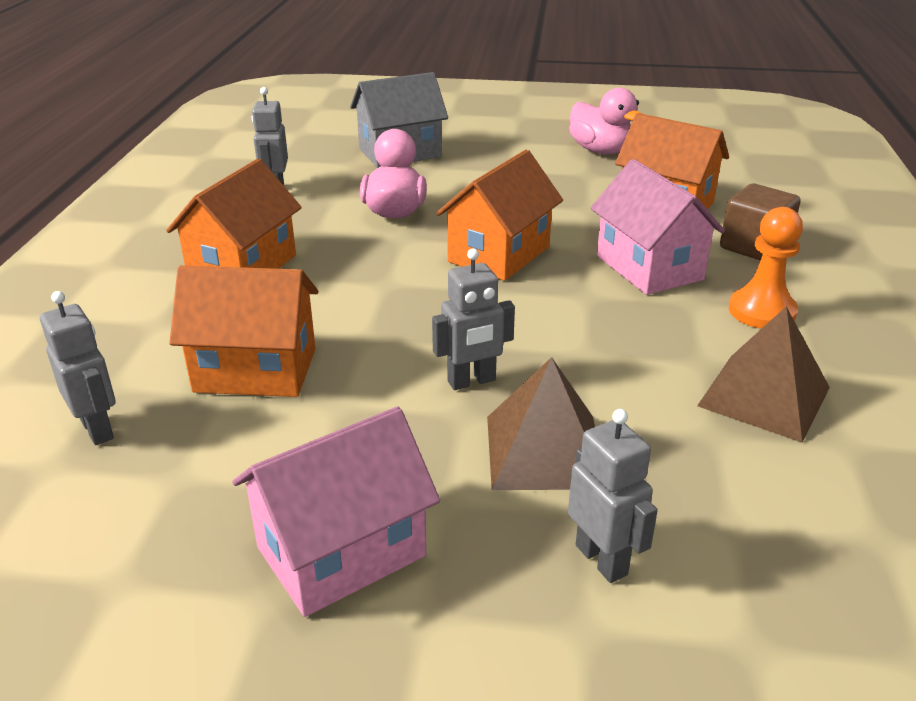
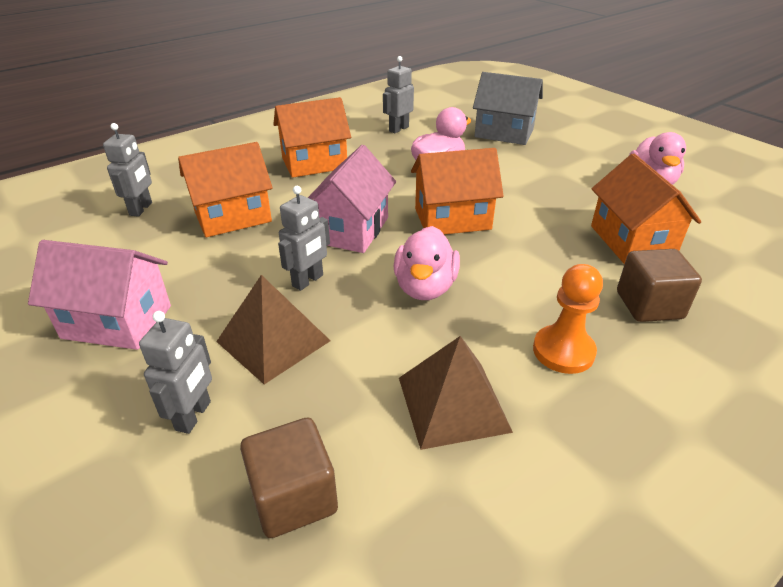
camera: 45 degrees right, 5 degrees up
(255, 370) = (233, 217): orange house -> orange house turned 75 degrees counterclockwise
(472, 381) = (308, 281): grey robot -> grey robot turned 75 degrees counterclockwise
(585, 325) = (425, 287): none -> pink duck
(649, 268) = (535, 276): pink house -> pink house (351, 230)
(791, 543) = (294, 497): none -> brown cube

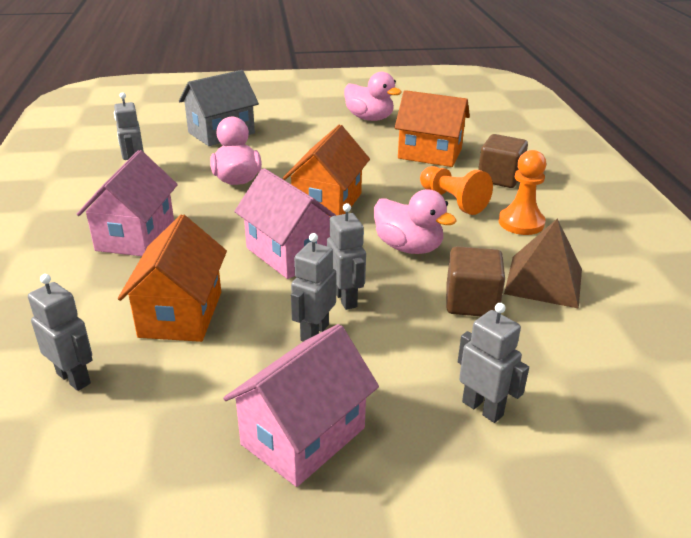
camera: 60 degrees left, 5 degrees down
(249, 281) = (314, 332): none -> grey robot
(273, 341) = (416, 341): brown pyramid -> none
(294, 497) = (595, 376): brown cube -> brown cube (471, 302)
(314, 163) = (136, 236): orange house -> pink house
(549, 287) = (453, 201): none -> orange pawn

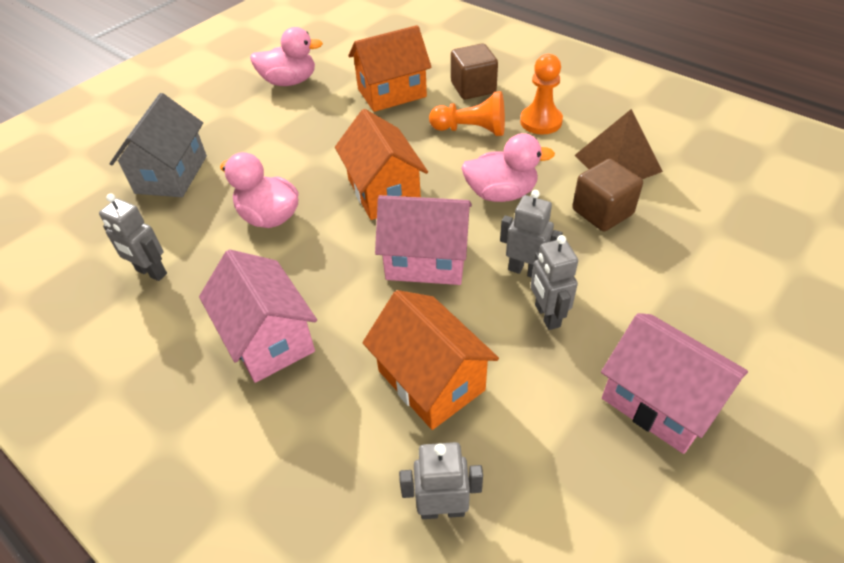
camera: 40 degrees left, 15 degrees up
(303, 436) = (659, 401): pink house -> pink house turned 45 degrees counterclockwise
(482, 408) = (716, 289): grey robot -> none

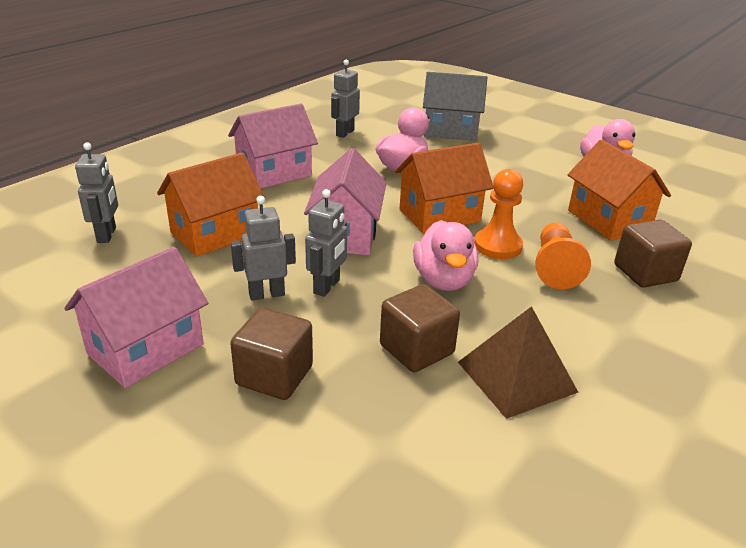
camera: 85 degrees right, 15 degrees down
(541, 121) = (591, 320): orange pawn -> orange pawn (497, 246)
(663, 297) = (274, 375): none -> brown cube

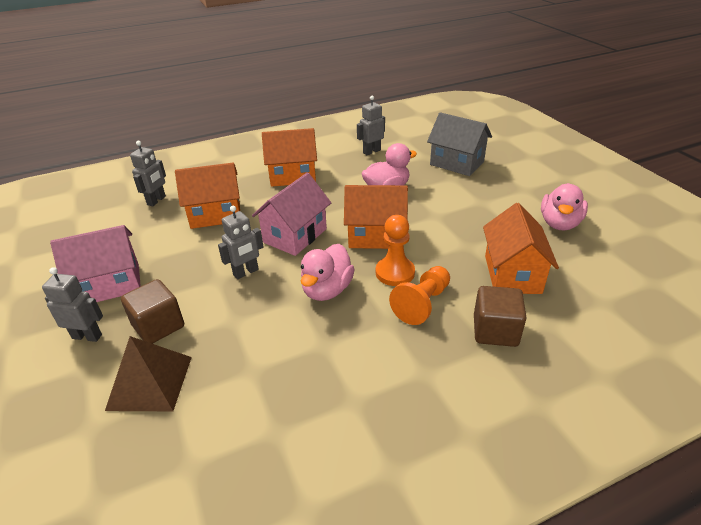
camera: 30 degrees right, 5 degrees up
(266, 294) = (205, 267): grey robot -> grey robot (87, 336)
(274, 173) = (293, 176): pink house -> orange house
(416, 349) = (258, 337): brown cube -> none
(516, 376) = (303, 382): brown pyramid -> brown pyramid (150, 382)

